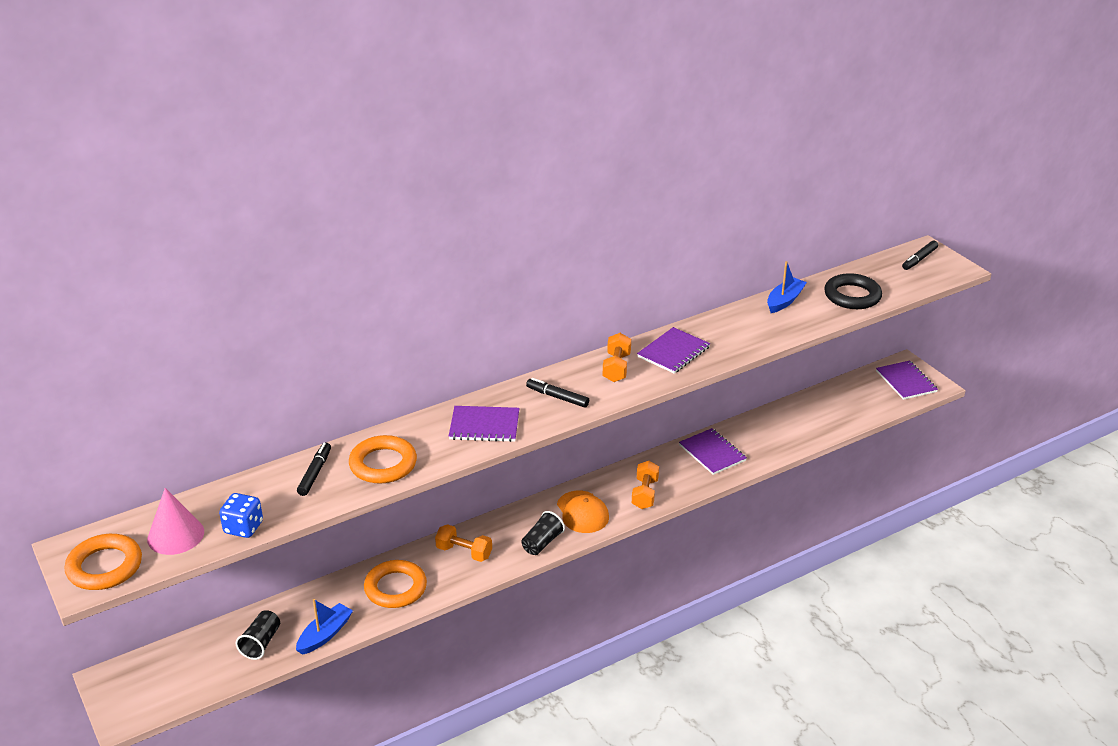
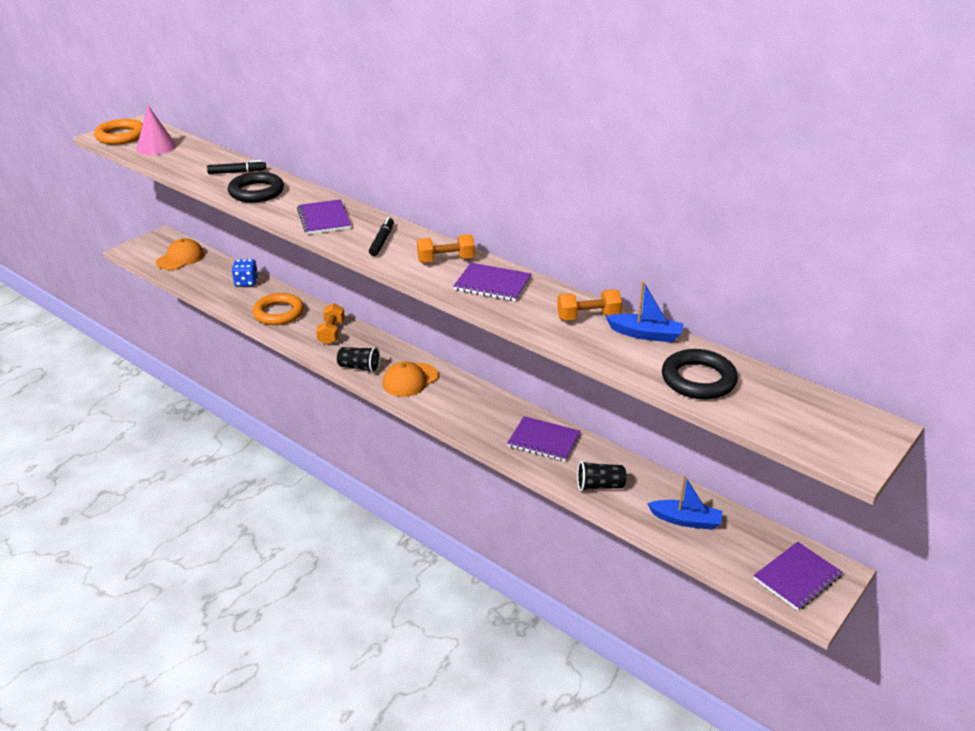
camera: 70 degrees right, 0 degrees up
(191, 664) = (180, 258): none -> orange cap
(243, 527) = (168, 164): blue dice -> blue dice (246, 282)
(261, 643) = (206, 276): black cup -> black cup (600, 486)
(325, 634) = (220, 297): blue boat -> blue boat (686, 520)
(383, 464) = (256, 192): orange ring -> black ring
(645, 494) = (455, 410): orange dumbbell -> orange dumbbell (588, 317)
(712, 453) = (544, 440): purple notebook -> purple notebook turned 75 degrees clockwise
(919, 259) = (844, 424): black marker -> none

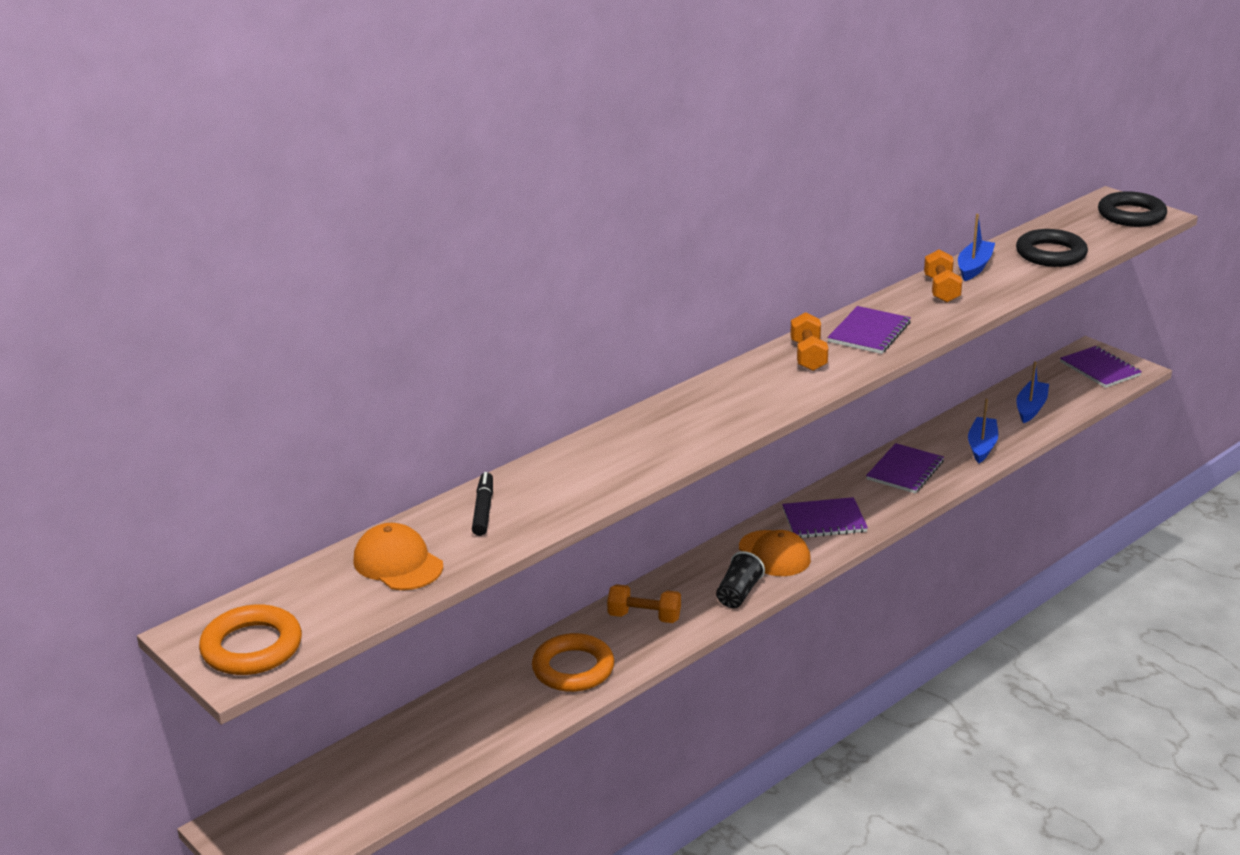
camera: 80 degrees left, 5 degrees down
(156, 147) = (331, 600): pink cone -> none
(180, 258) = (338, 793): orange cap -> orange cap (398, 563)
(246, 282) = (462, 706): blue dice -> none
(256, 192) = (567, 490): black ring -> black ring (1131, 215)
(324, 219) = (675, 434): purple notebook -> purple notebook (824, 520)
(382, 241) = (751, 394): black marker -> none
(600, 486) = (982, 446): black cup -> blue boat

